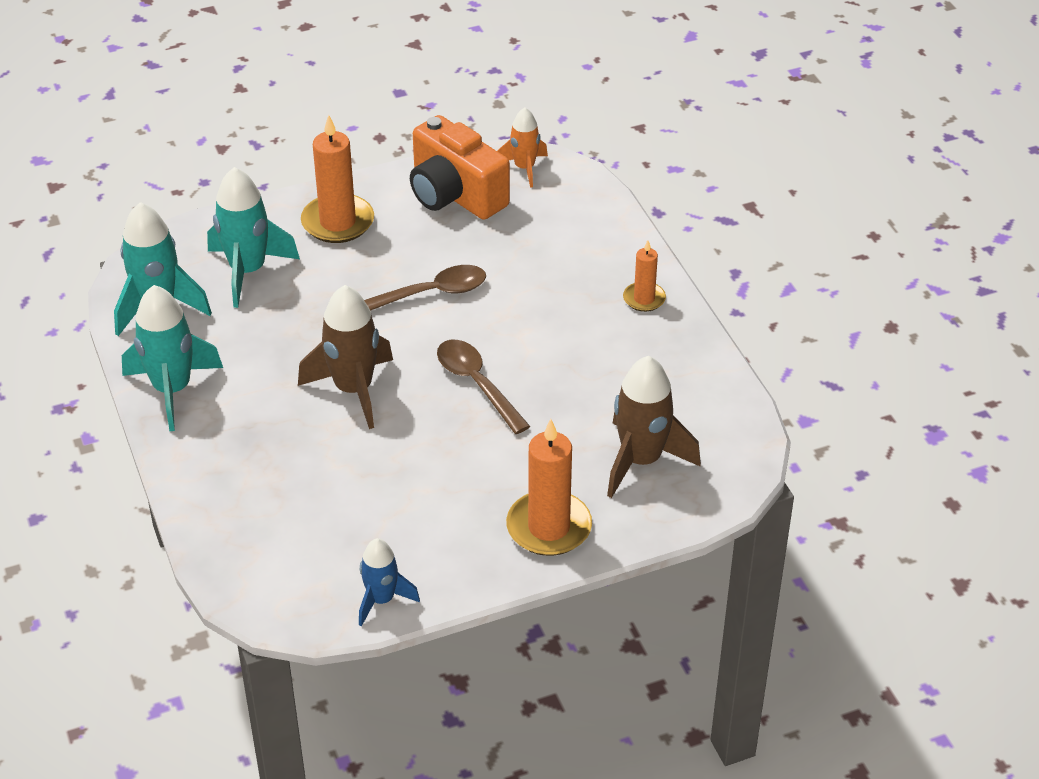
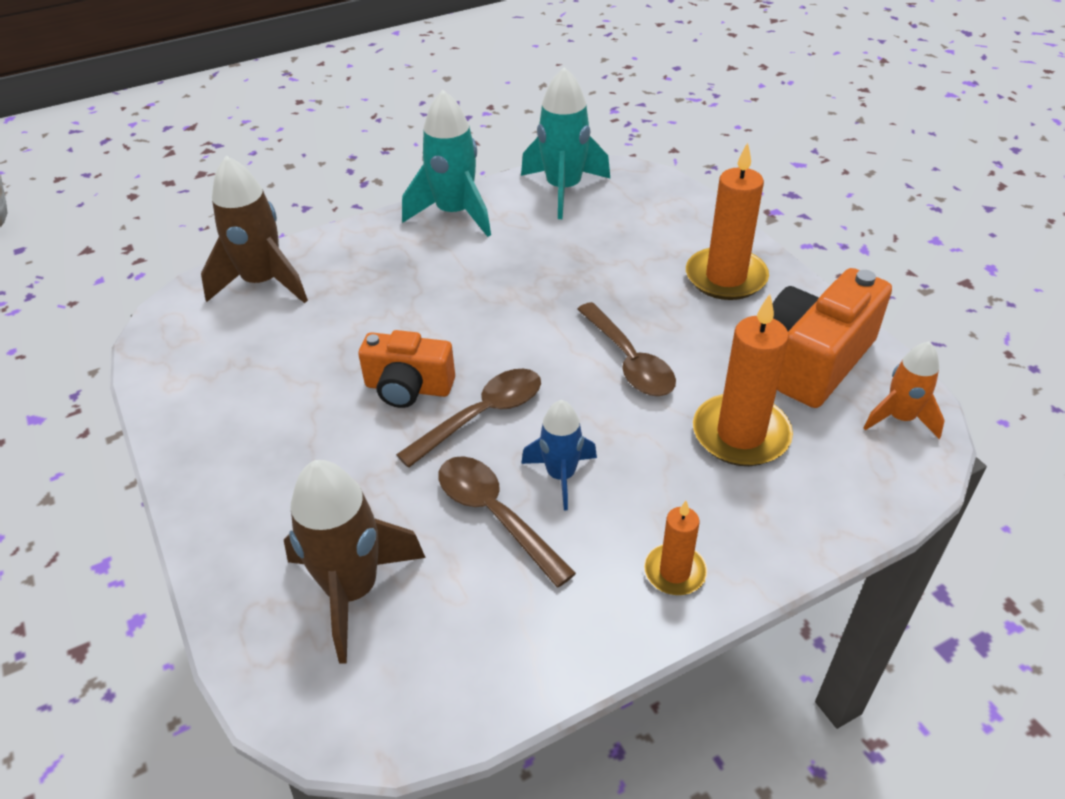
camera: 85 degrees right, 0 degrees up
(248, 271) = (628, 231): turquoise rocket -> none
(353, 390) = (464, 322): brown rocket -> brown rocket (263, 283)
(381, 600) = (166, 379): blue rocket -> blue rocket (561, 476)
(433, 428) = (408, 388): none -> orange camera
(549, 527) = (246, 503): orange candle -> orange candle (741, 434)
(582, 383) = (495, 515): none -> brown spoon

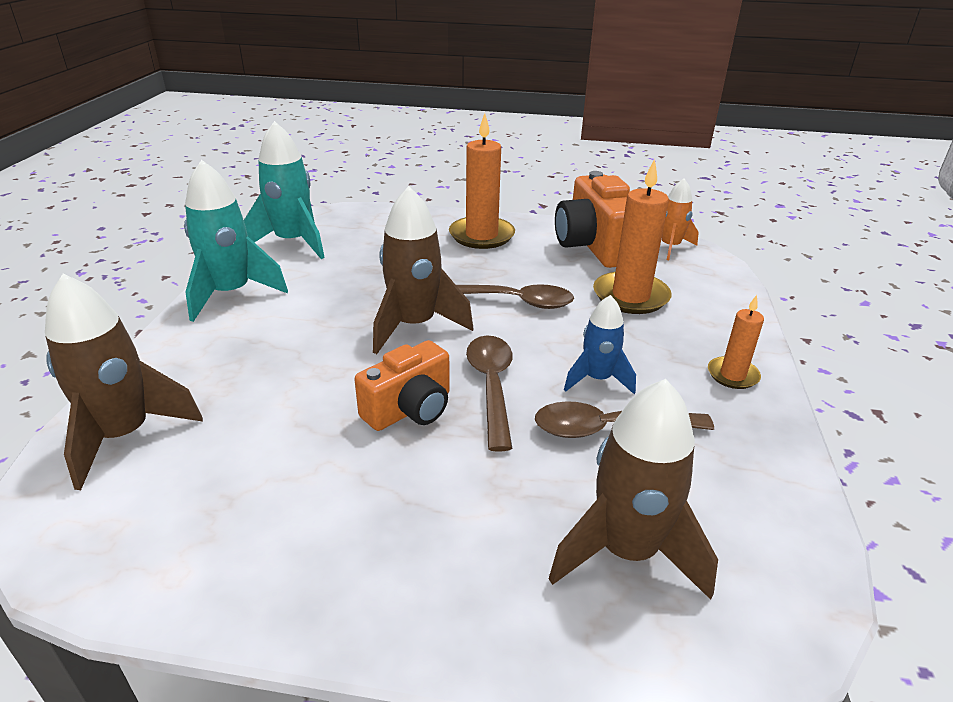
camera: 55 degrees left, 10 degrees down
(520, 326) = (414, 326): none -> brown rocket

